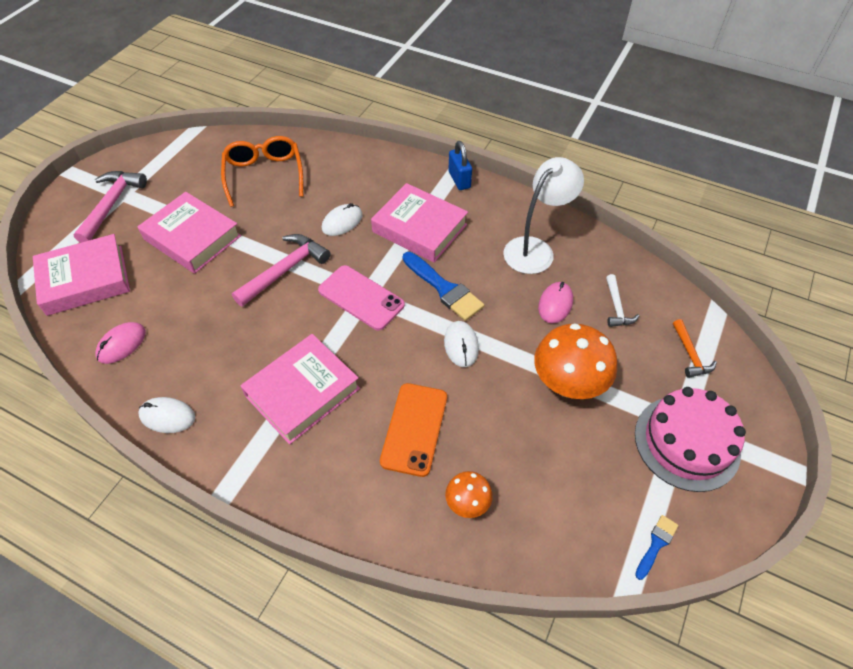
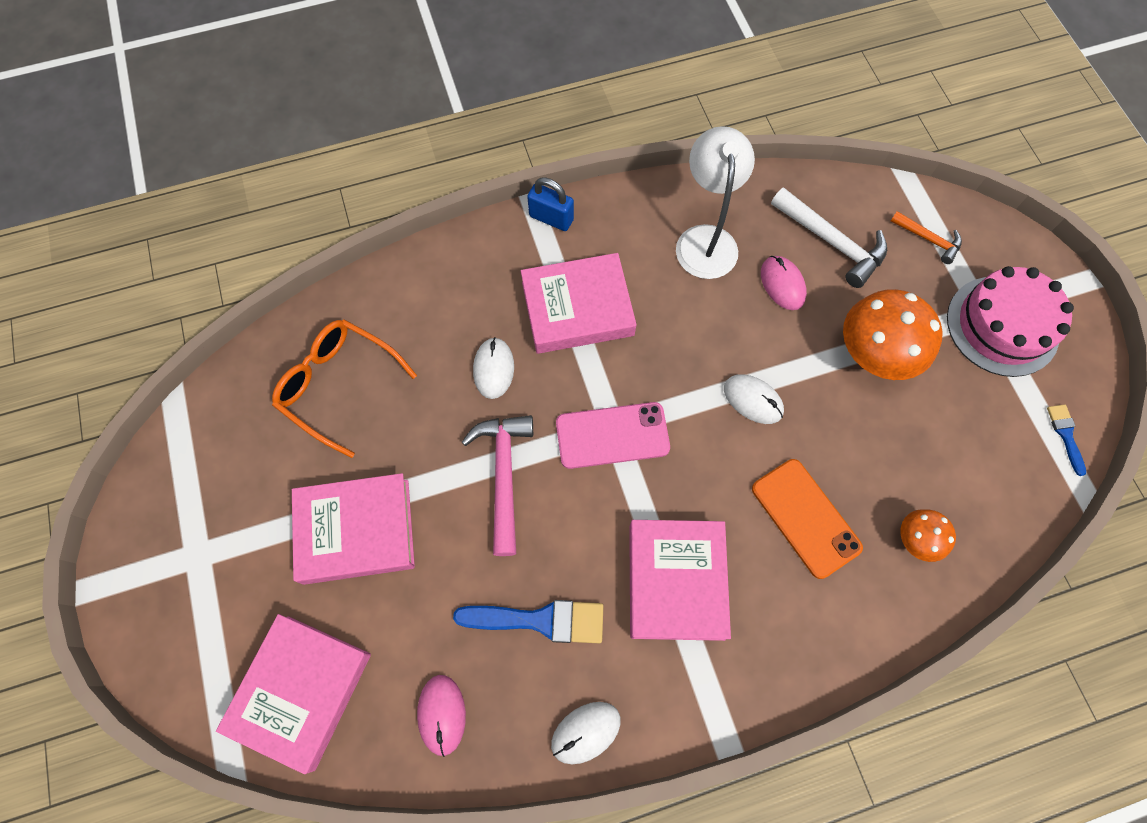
camera: 45 degrees left, 15 degrees up
(111, 204) = (203, 580): pink hammer -> none
(444, 289) = (674, 355): blue brush -> blue brush (540, 620)
(617, 307) = (832, 242): white hammer -> white hammer, size x1.73

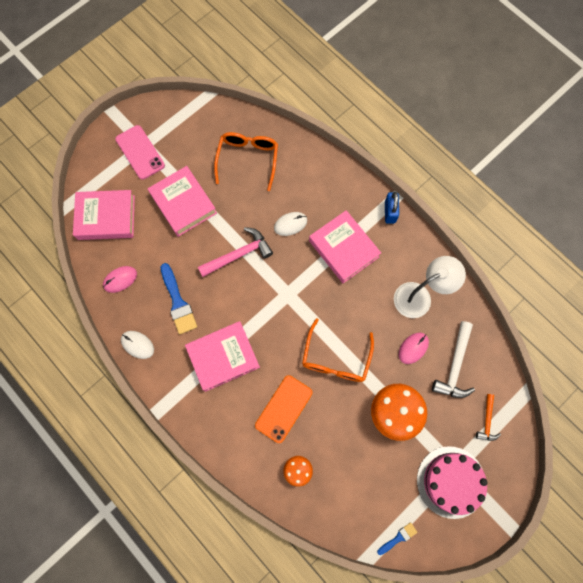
camera: 65 degrees right, 5 degrees up
(612, 435) = (283, 296): pink phone -> pink phone (140, 152)
(753, 400) = (336, 358): white mouse -> orange glasses

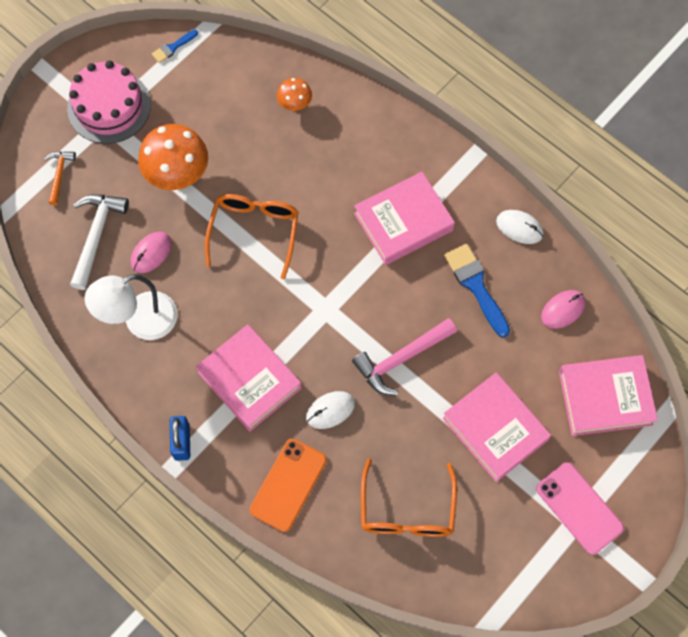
camera: 175 degrees right, 5 degrees down
(284, 408) = (317, 168): orange phone -> orange phone (288, 485)

